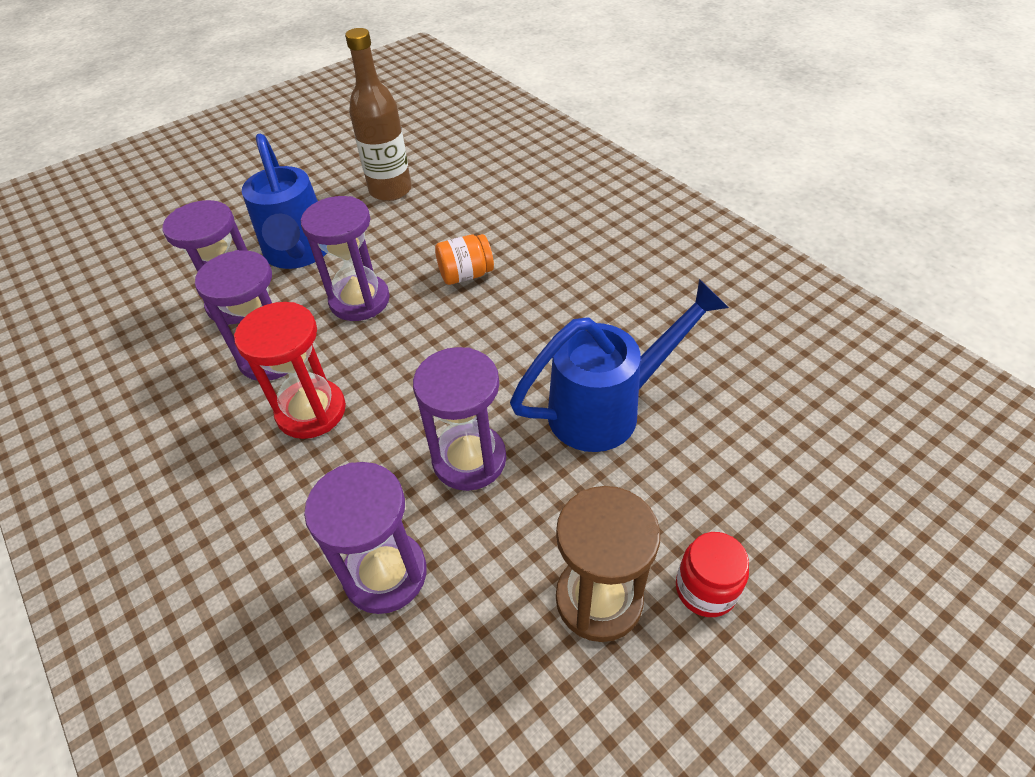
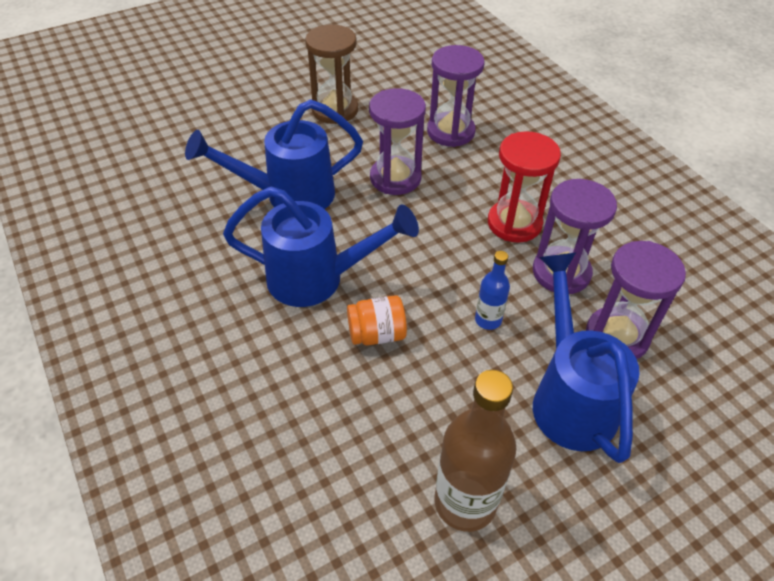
camera: 175 degrees left, 0 degrees up
(359, 300) = (488, 320): purple hourglass -> blue bottle
(535, 313) = (318, 279): none -> blue watering can
(705, 589) = (277, 107): red jar -> none

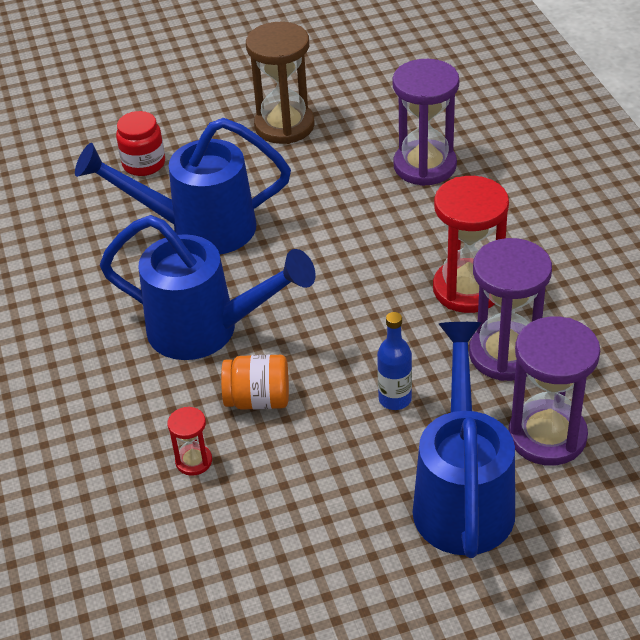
camera: 15 degrees right, 5 degrees down
(230, 148) = (144, 164): none -> red jar
(337, 396) = (193, 461): none -> red hourglass
(395, 178) = (335, 219): purple hourglass -> none
(465, 502) = (303, 587): brown bottle -> none

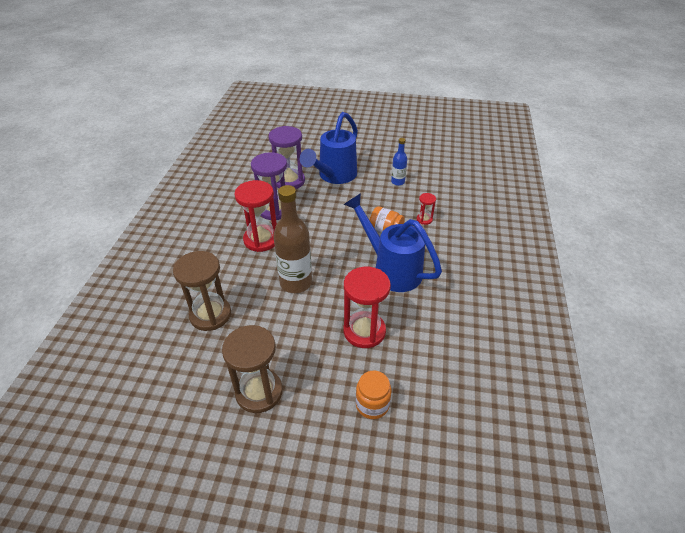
camera: 155 degrees left, 0 degrees up
(144, 164) = (372, 404): red jar -> orange jar
(198, 229) = (364, 331): blue watering can -> red hourglass
(346, 248) = (296, 283): none -> brown bottle
(395, 399) = (331, 211): blue bottle -> blue bottle (397, 182)
(425, 166) = (210, 315): purple hourglass -> brown hourglass

